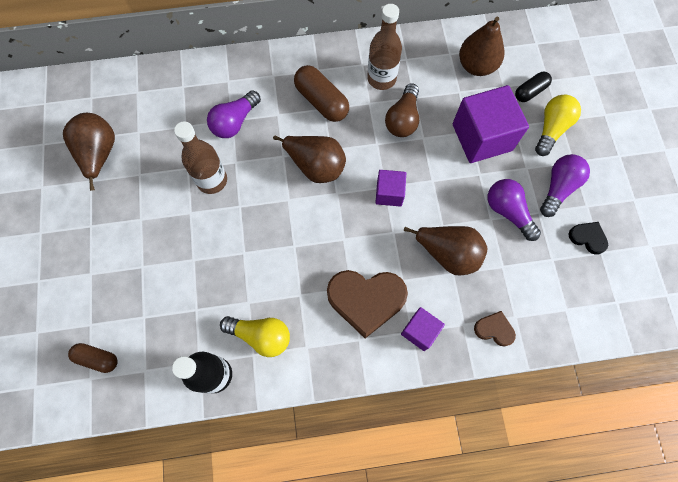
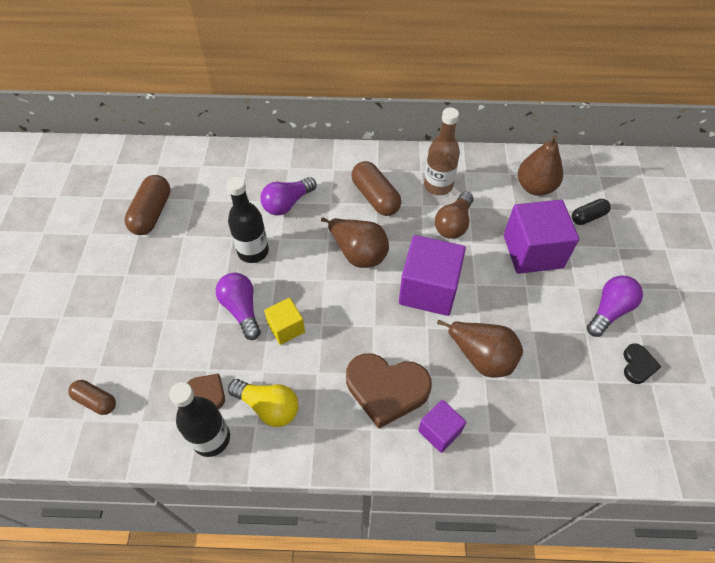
camera: 10 degrees right, 15 degrees down
(99, 154) = (152, 213): brown pear -> brown capsule
(212, 180) = (253, 251): brown bottle -> black bottle
(261, 255) = (286, 328): none -> yellow cube
(389, 193) = (428, 289): purple cube -> purple cube, size x1.87
(494, 329) = (523, 443): brown heart -> brown heart (207, 392)
(508, 212) = (552, 326): purple light bulb -> purple light bulb (241, 309)
(551, 129) = (607, 254): yellow light bulb -> none
(587, 238) = (637, 365): black heart -> black heart turned 60 degrees clockwise

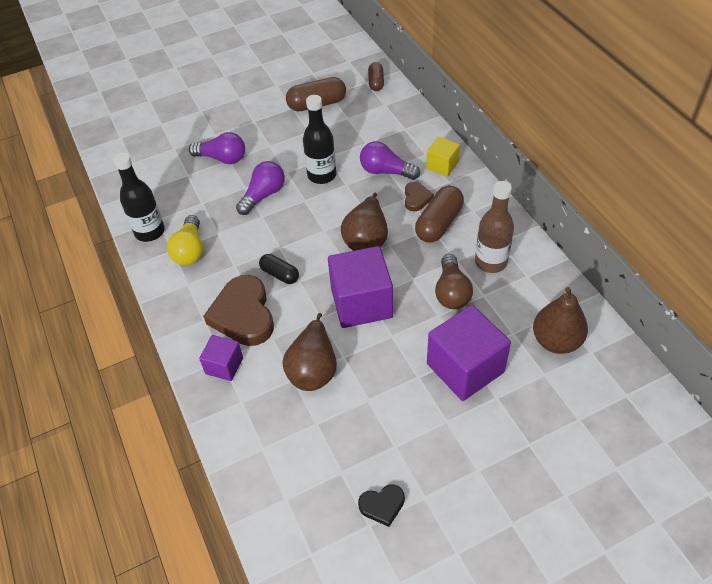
camera: 65 degrees right, 5 degrees down
(96, 401) = (148, 161): brown capsule -> brown capsule (376, 82)
(207, 392) = (183, 212): brown heart -> brown heart (416, 198)
(286, 328) = (263, 228): yellow cube -> yellow cube (442, 165)
(453, 224) = (451, 292): brown light bulb -> brown light bulb turned 90 degrees counterclockwise
(588, 217) = (552, 403): black capsule -> black capsule (280, 274)
(609, 311) = (435, 460): purple light bulb -> purple light bulb (222, 158)

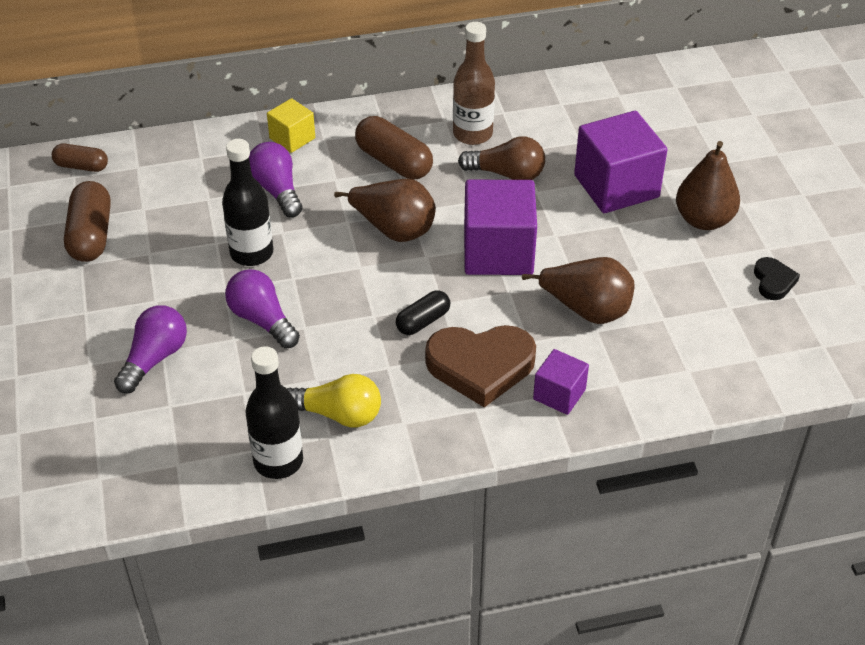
camera: 80 degrees left, 5 degrees down
(385, 171) = (277, 190): purple light bulb -> purple light bulb turned 120 degrees clockwise
(416, 198) = (341, 172): brown heart -> none
(556, 341) = (599, 114): brown pear -> brown pear (703, 220)

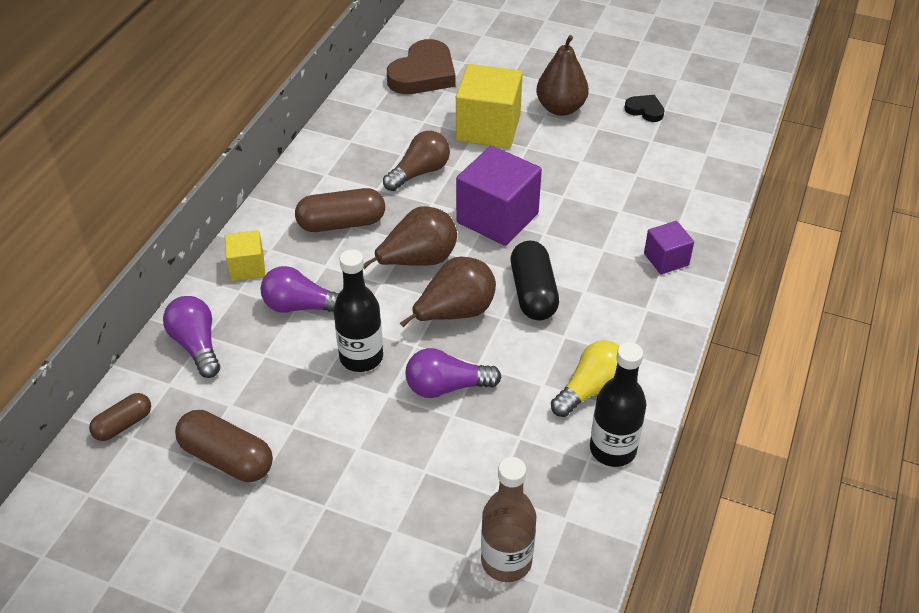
camera: 55 degrees left, 0 degrees up
(154, 358) = (429, 480): purple light bulb -> purple light bulb (196, 345)
(423, 321) = (533, 293): black capsule -> black capsule, size x1.63
(472, 134) = (357, 167): brown bottle -> brown bottle (506, 561)
(480, 366) = (606, 285): brown heart -> brown heart (423, 74)
(587, 310) = (596, 205): brown pear -> brown pear (455, 313)
(616, 186) = (488, 128): purple cube -> yellow cube

